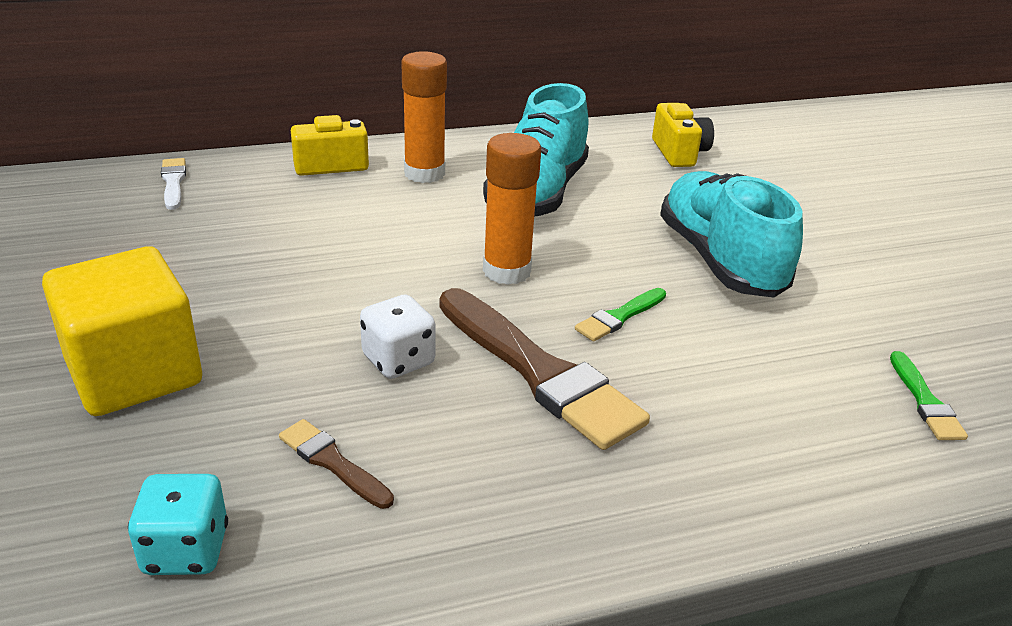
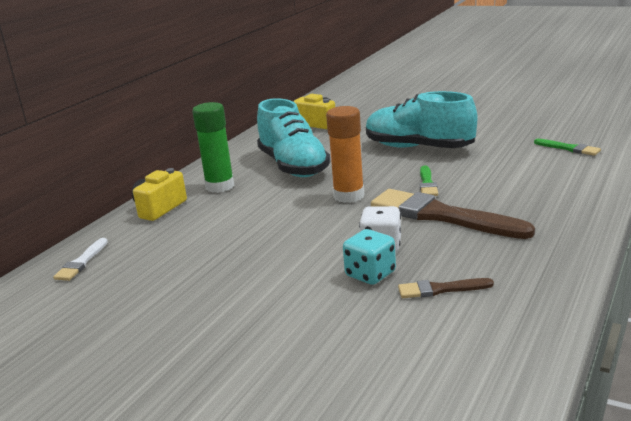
camera: 40 degrees left, 10 degrees down
(134, 373) = (276, 328): yellow cube -> none
(173, 182) = (81, 262): white brush -> white brush turned 105 degrees counterclockwise
(186, 550) = (458, 351): turquoise dice -> turquoise dice (370, 274)
(424, 173) = (220, 186): orange glue stick -> green glue stick
(539, 372) = (442, 216): brown brush -> brown brush turned 150 degrees counterclockwise

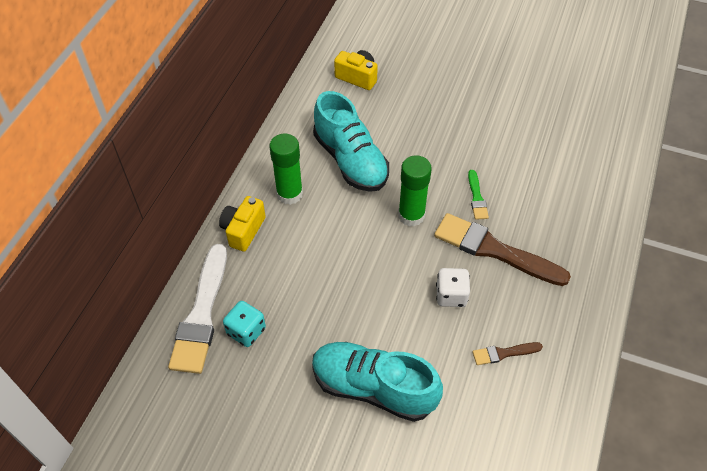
camera: 10 degrees left, 30 degrees up
(81, 262) = (201, 314): white brush -> white brush, size x2.13
(349, 196) = (411, 215): orange glue stick -> green glue stick
(370, 274) = (448, 333): turquoise dice -> turquoise dice (246, 331)
(418, 148) = (462, 133): turquoise shoe -> turquoise shoe (373, 388)
(569, 148) = (594, 142): green brush -> none

